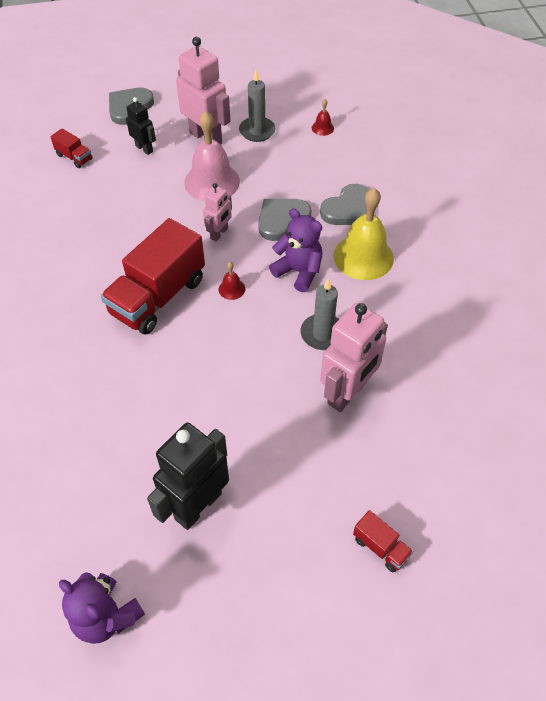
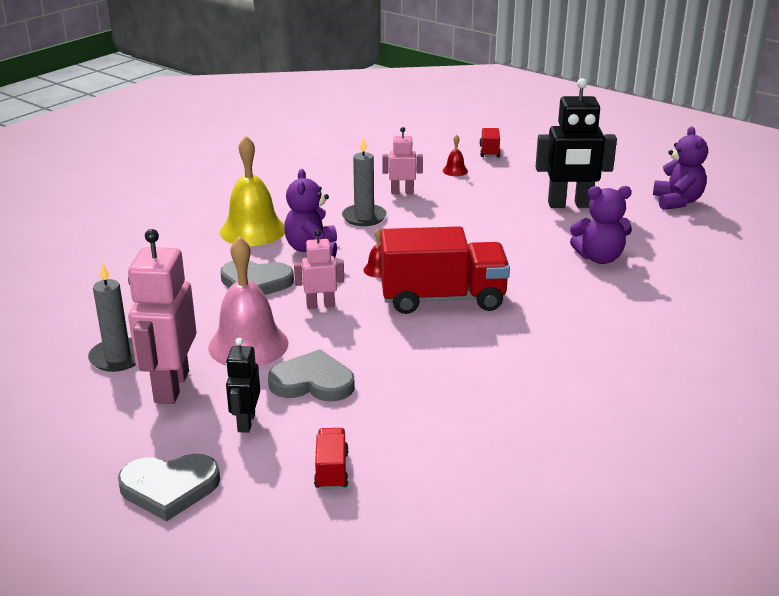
camera: 130 degrees left, 25 degrees down
(98, 437) = (599, 258): none -> purple teddy bear
(322, 128) = (66, 318): red bell -> red bell (455, 171)
(347, 393) = (402, 192): pink robot -> pink robot, size x0.54
(348, 209) = (196, 257): grey heart -> grey heart (312, 382)

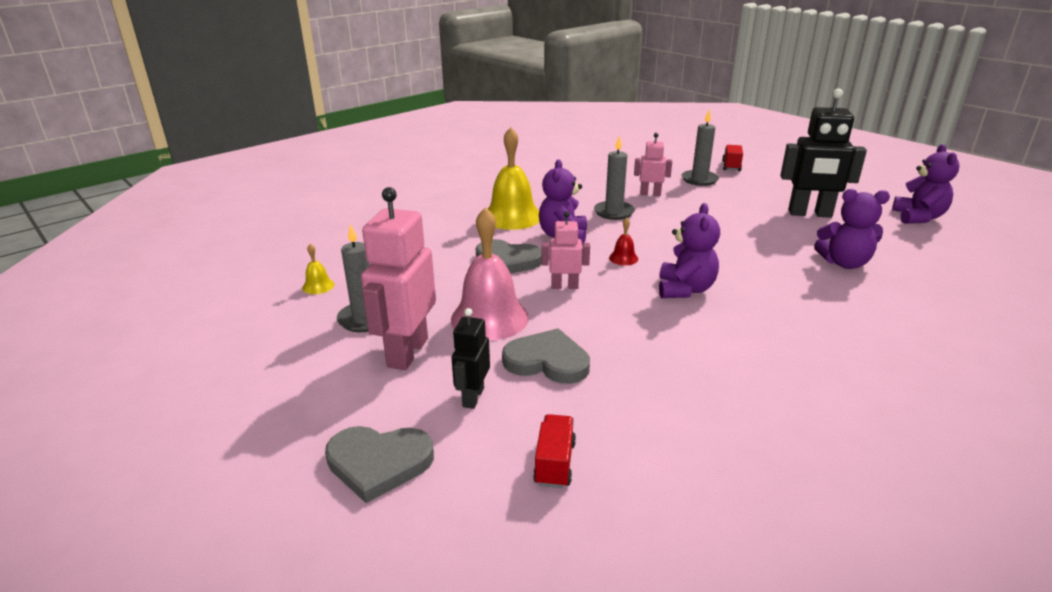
camera: 10 degrees right, 0 degrees up
(55, 327) = (318, 286): none -> yellow bell
(442, 299) = (685, 289): red truck -> purple teddy bear
(455, 171) = (699, 180): red bell -> grey candle

